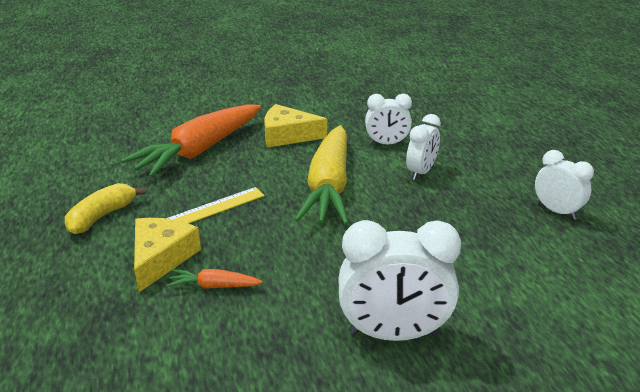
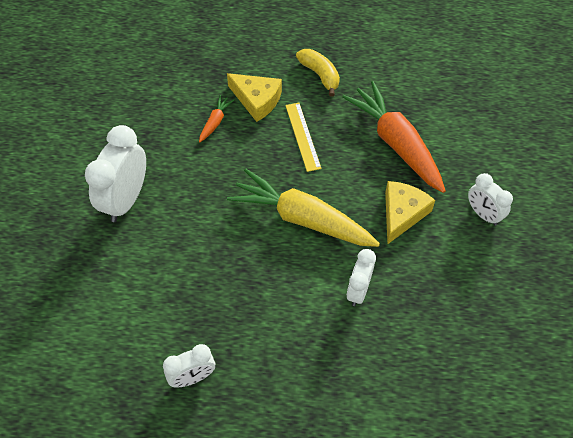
camera: 110 degrees right, 25 degrees up
(421, 172) = (297, 298): white clock -> white clock (483, 214)

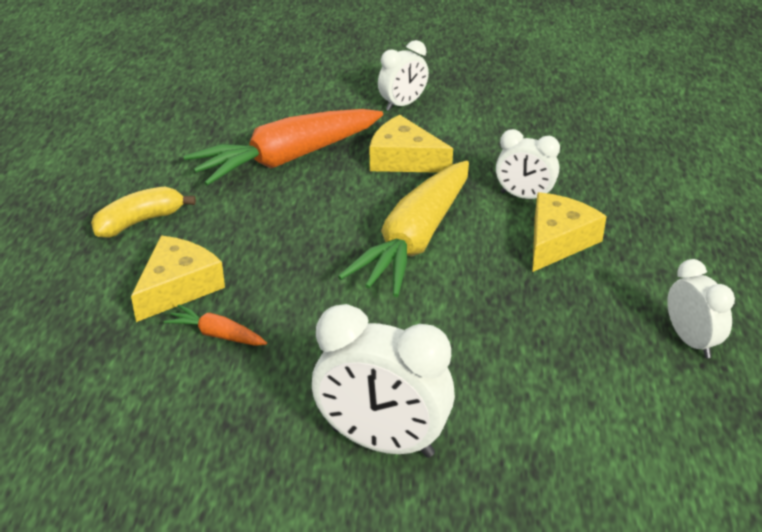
camera: 90 degrees left, 20 degrees down
(302, 136) = (262, 240): yellow ruler -> none
(303, 307) = (557, 241): none -> yellow cheese

